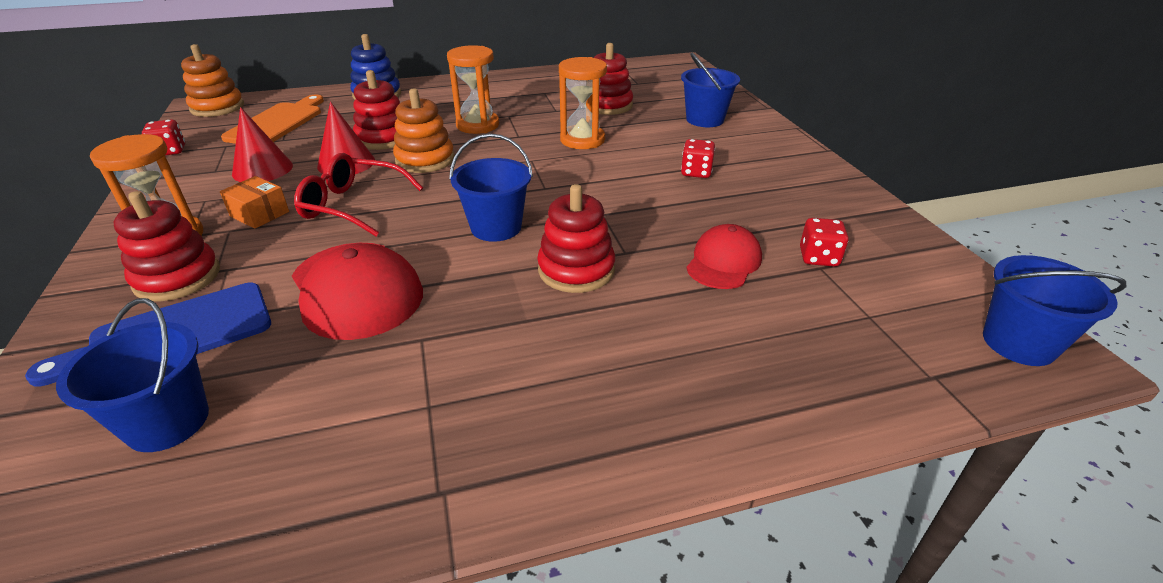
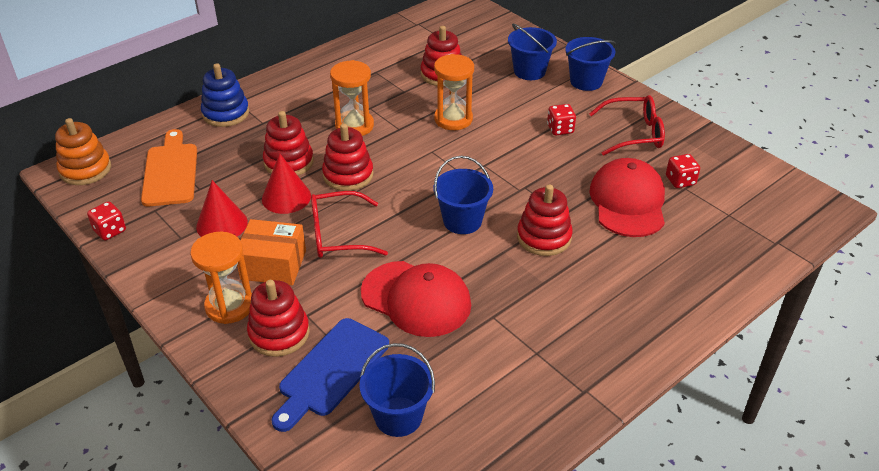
camera: 25 degrees left, 5 degrees up
(259, 214) = (273, 265): orange box -> orange box, size x1.54
(425, 160) = (348, 175): orange stacking toy -> red stacking toy
(723, 262) = (628, 202): red cap -> red cap, size x1.60
(788, 196) = (634, 133): none -> red glasses
(1018, 343) = (808, 207): blue bucket -> blue bucket (586, 81)

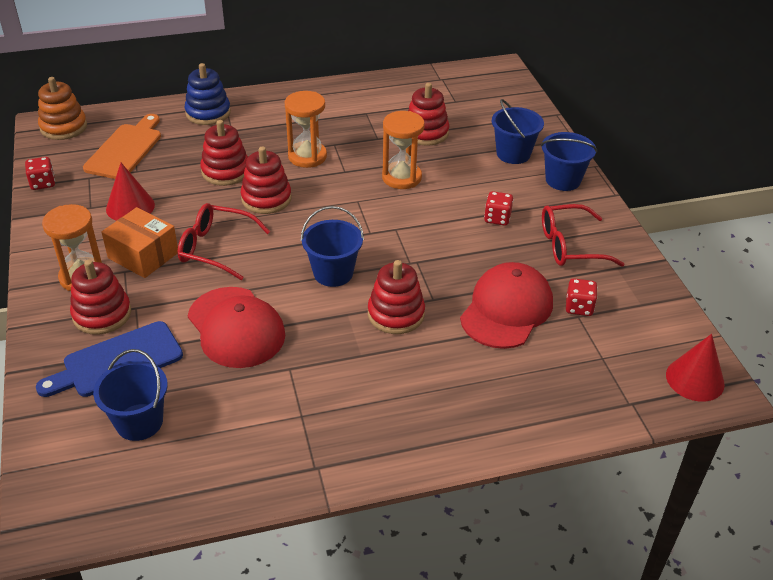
camera: 25 degrees right, 0 degrees up
(286, 197) = (199, 201): red cone -> red cone (695, 379)
(634, 133) = (570, 246): red glasses -> red glasses turned 150 degrees clockwise

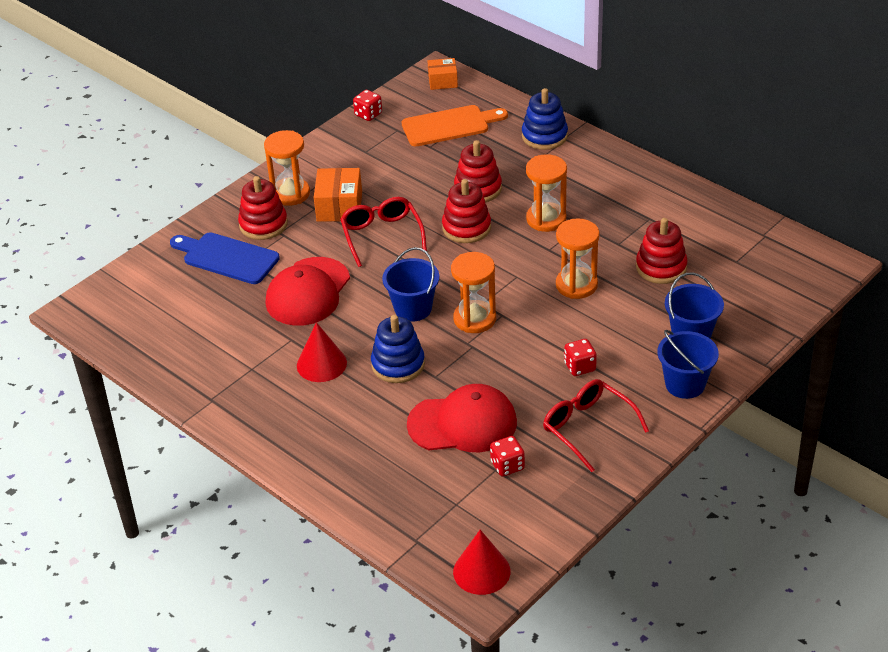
camera: 60 degrees right, 0 degrees up
(63, 127) = (442, 81): orange stacking toy -> orange box
(130, 207) = (385, 169): red cone -> red cone (321, 364)
(139, 422) = (184, 298): blue bucket -> none
(384, 245) = (474, 319): none -> orange hourglass
(396, 314) = (398, 364): red stacking toy -> blue stacking toy

